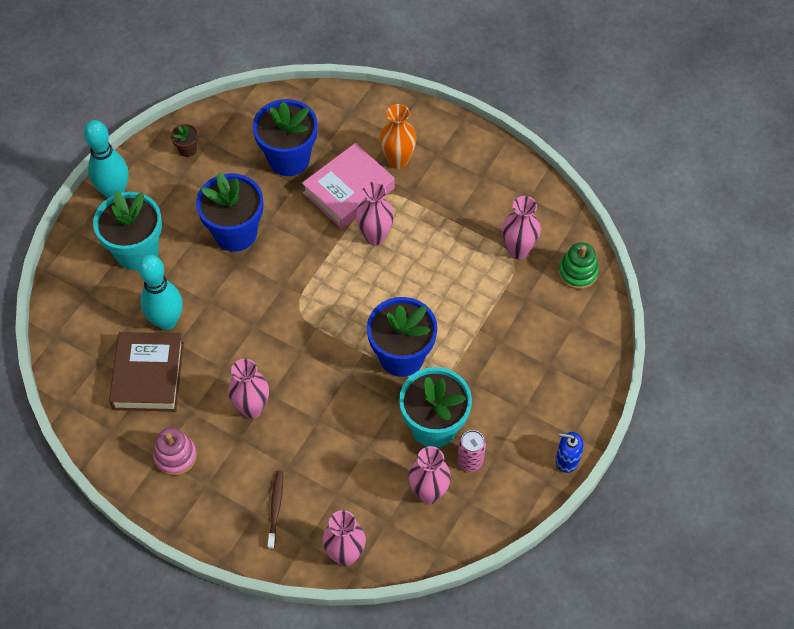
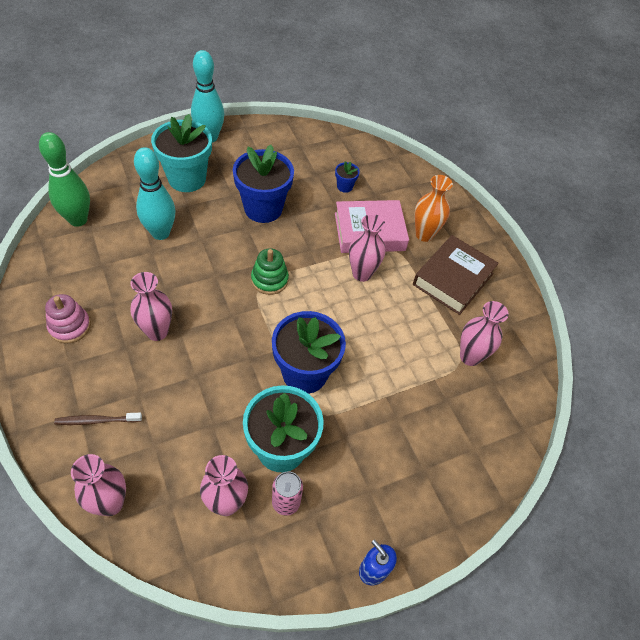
camera: 30 degrees right, 5 degrees down
(79, 362) = (78, 220): none -> green bowling pin
(148, 376) = (111, 259): brown book -> brown book (453, 279)
(187, 149) = (281, 141): brown flower pot -> none
(275, 508) = (97, 420): brown toothbrush -> brown toothbrush turned 135 degrees counterclockwise
(289, 159) = (344, 186): blue flower pot -> blue flower pot, size x0.44
(577, 272) = (509, 408): green stacking toy -> green stacking toy (269, 280)

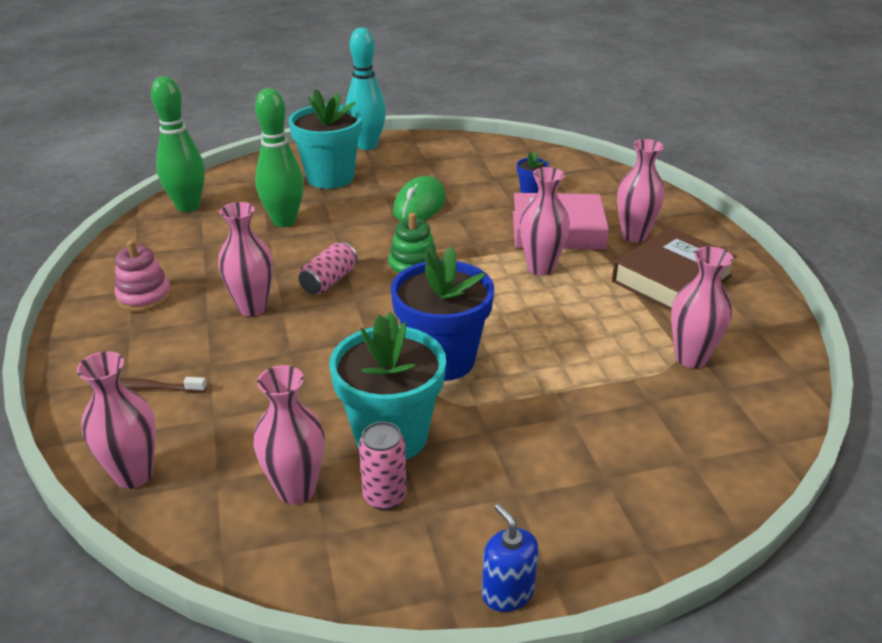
camera: 15 degrees right, 20 degrees down
(160, 233) = (284, 221): turquoise bowling pin -> green bowling pin
(209, 298) = (329, 281): none -> pink can
(263, 208) = (419, 205): blue flower pot -> green mouse
(424, 234) = (634, 236): orange vase -> pink vase

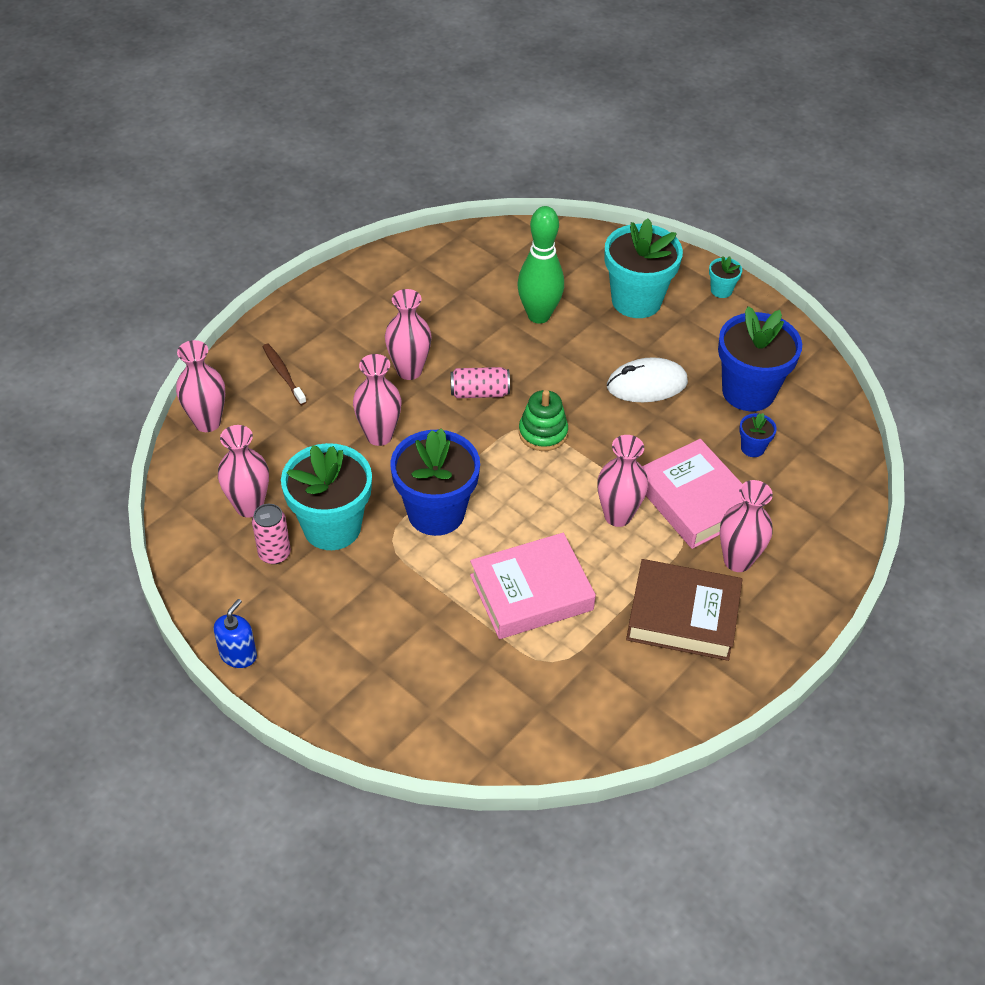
camera: 55 degrees right, 15 degrees up
(144, 297) = (372, 306): pink stacking toy -> none
(188, 207) = (506, 247): green bowling pin -> none
(367, 146) = (721, 290): turquoise bowling pin -> turquoise flower pot
(419, 205) = (647, 385): green mouse -> white mouse
(475, 172) = (748, 392): none -> blue flower pot
(587, 342) = (531, 592): none -> pink book
(690, 358) = (566, 670): pink vase -> pink vase (379, 436)

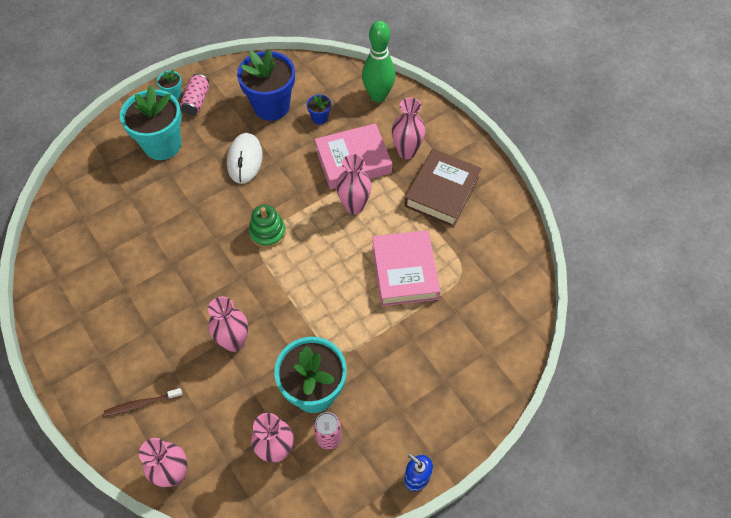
camera: 75 degrees left, 10 degrees up
(409, 370) = (174, 308): pink vase -> none
(436, 513) = (320, 317): blue flower pot -> none
(479, 392) = (215, 264): pink can -> pink can (196, 101)
(539, 315) = (151, 208): green bowling pin -> green bowling pin (378, 96)

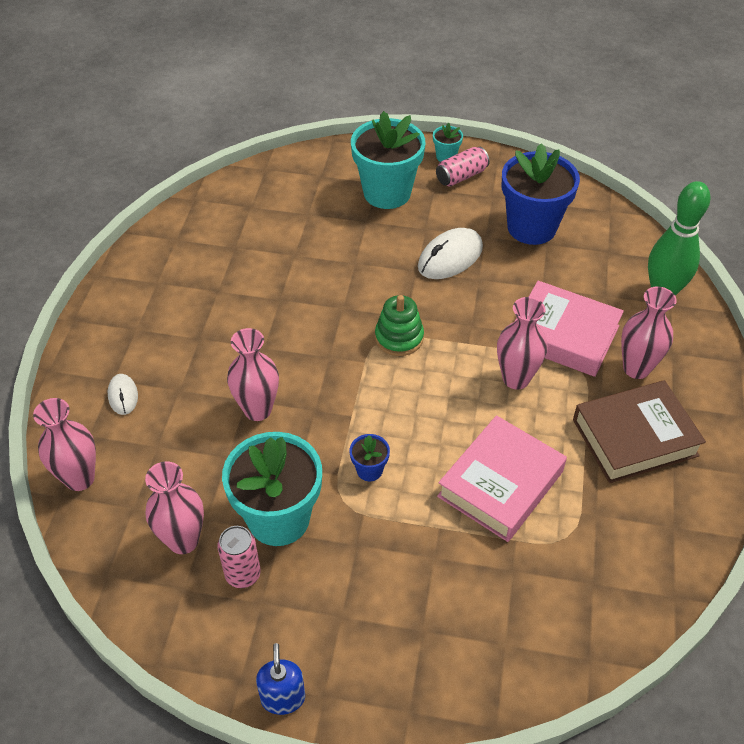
camera: 45 degrees right, 10 degrees down
(142, 404) = (123, 396): brown toothbrush -> white mouse
(320, 118) = (571, 271): blue flower pot -> blue flower pot (369, 470)

